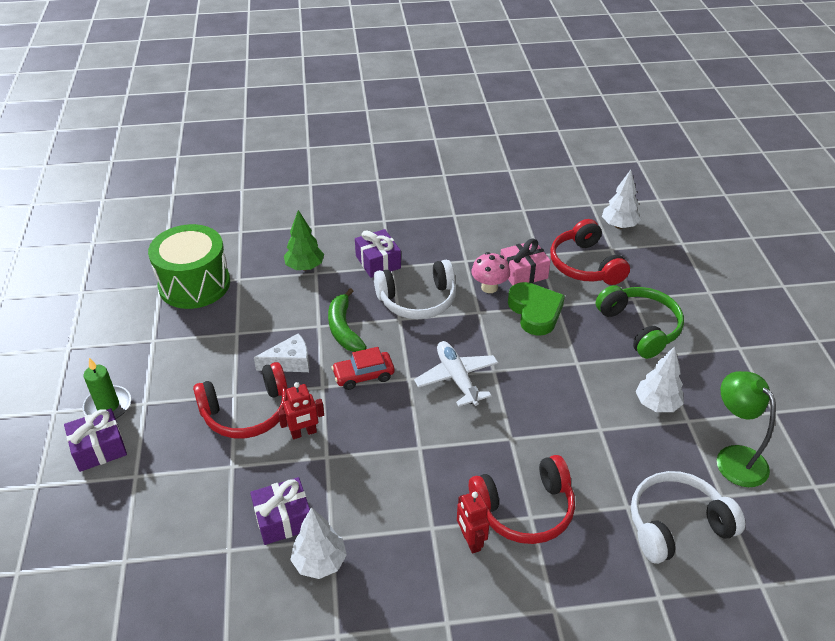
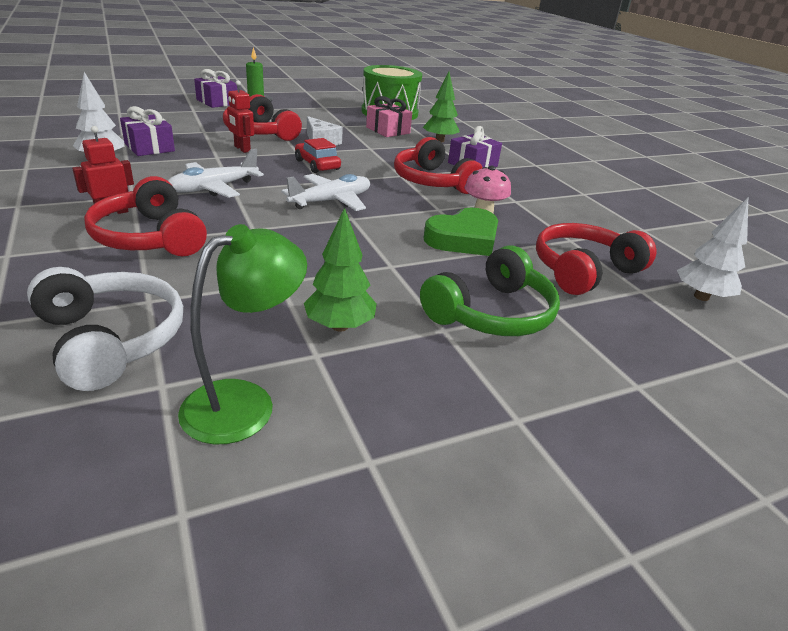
camera: 70 degrees right, 10 degrees down
(344, 329) = (372, 156): green banana -> none
(417, 300) = (433, 181): white headphones -> red headphones
(417, 462) = (214, 188): none -> white plane
(523, 272) = (526, 231): pink gift -> pink gift (388, 130)
(657, 404) = (339, 326): white tree -> green tree

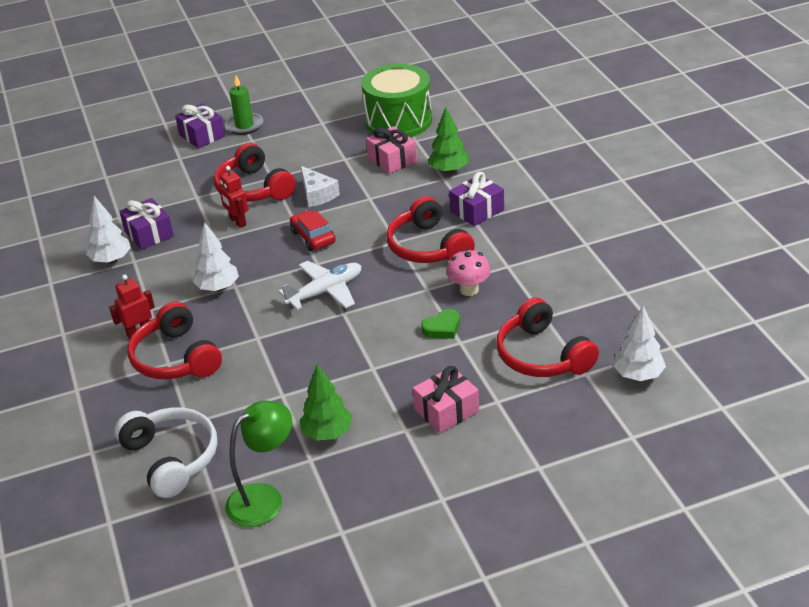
camera: 10 degrees right, 5 degrees up
(214, 188) = (218, 288): white plane -> white tree
(463, 239) = (442, 328): green heart -> green heart, size x0.57
(491, 313) = (446, 410): green headphones -> pink gift
(584, 270) = (542, 355): red headphones -> red headphones turned 90 degrees counterclockwise

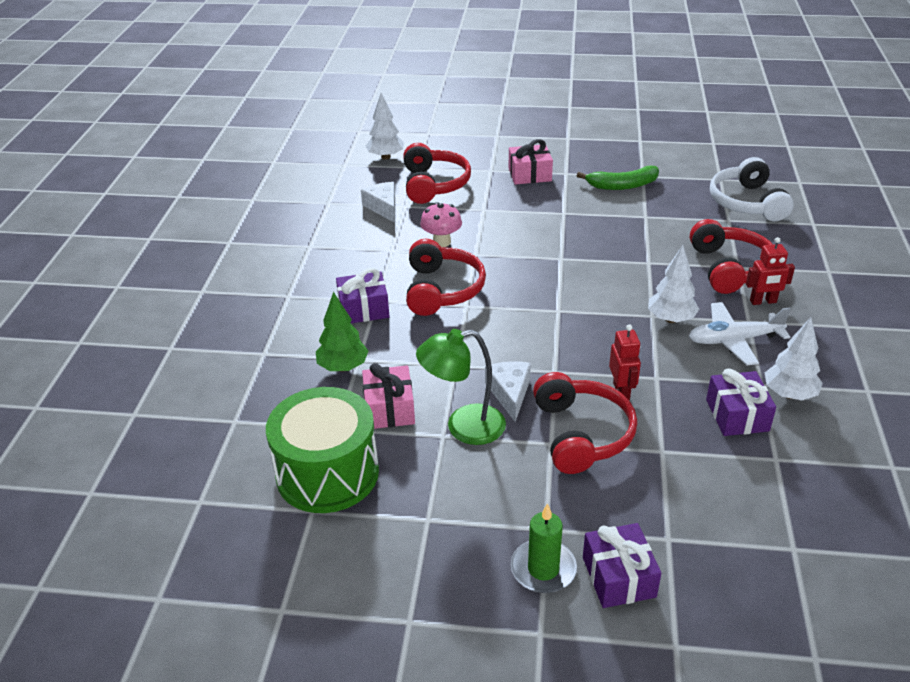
camera: 155 degrees left, 0 degrees up
(264, 498) = (683, 166): green lamp -> green lamp (463, 427)
(313, 237) = (546, 340): red car -> none
(325, 292) = (566, 281): white plane -> white plane (734, 340)
(327, 433) = (622, 185): green tree -> green banana
(442, 328) = (488, 222): green heart -> none
(564, 307) = (383, 207): none -> white cheese

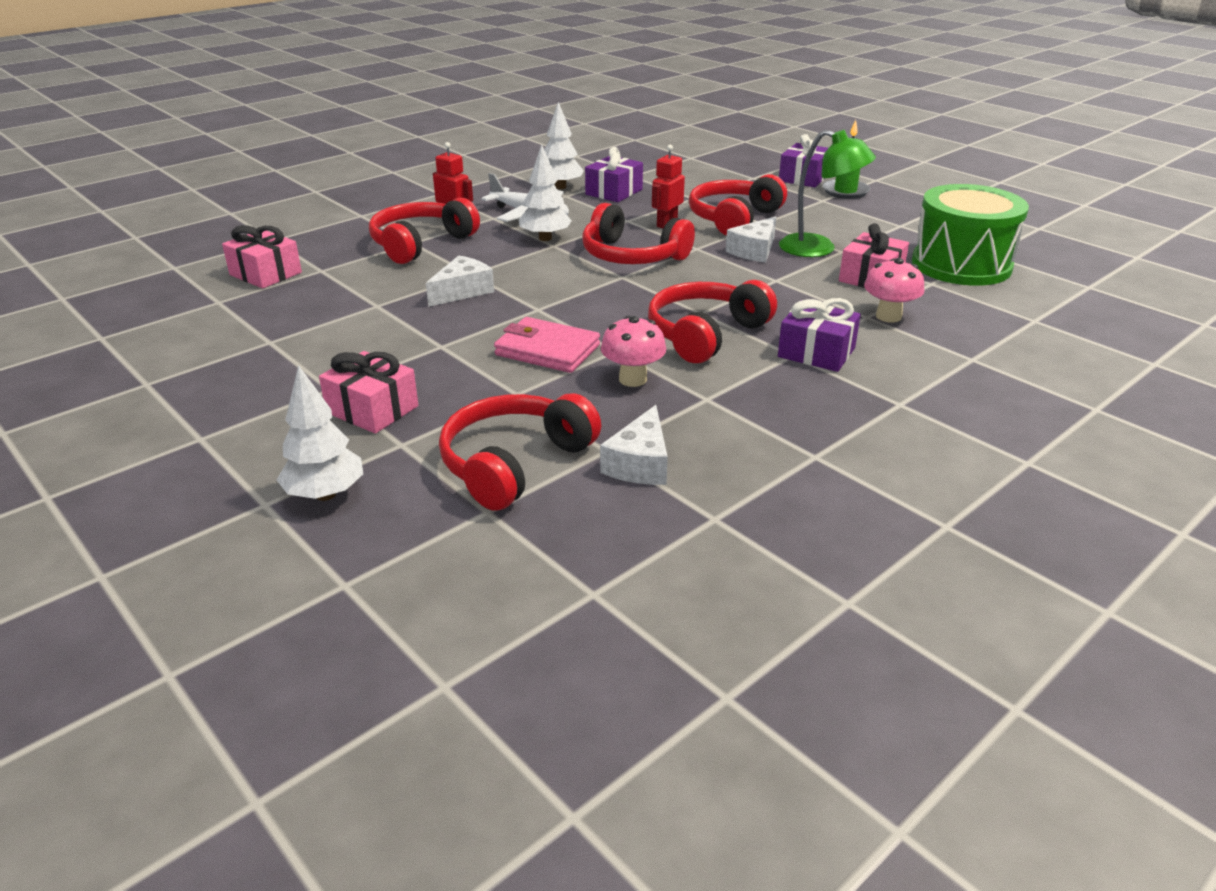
camera: 140 degrees left, 5 degrees down
(343, 367) = (888, 316): green tree -> pink mushroom
(386, 157) = (501, 566): white tree -> white tree (325, 494)
(509, 236) = (547, 350): none -> pink wallet
(584, 335) = (632, 256): none -> red headphones
(622, 185) = (315, 342): green banana -> none
(624, 247) = (462, 291): none -> white cheese
(747, 203) = (266, 274): white headphones -> pink gift

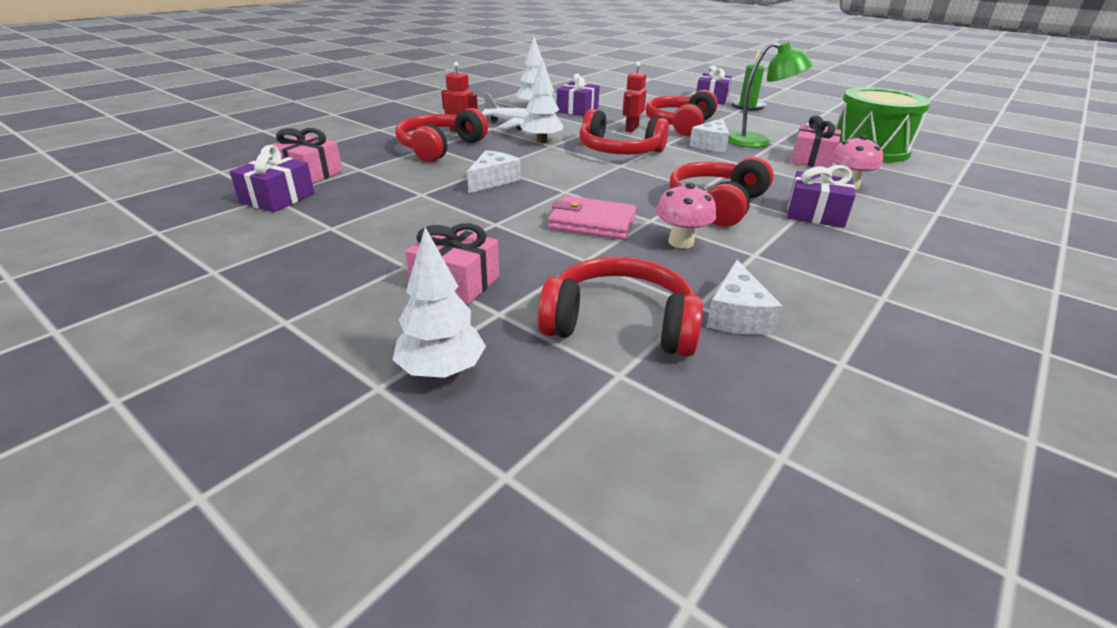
camera: 10 degrees left, 0 degrees up
(225, 304) = (277, 198): none -> purple gift
(515, 464) = (620, 324): red headphones -> red headphones turned 75 degrees clockwise

